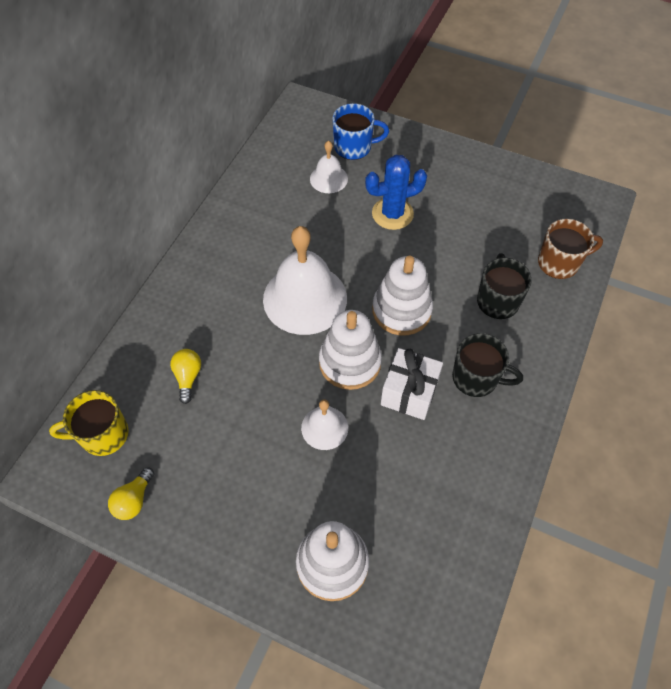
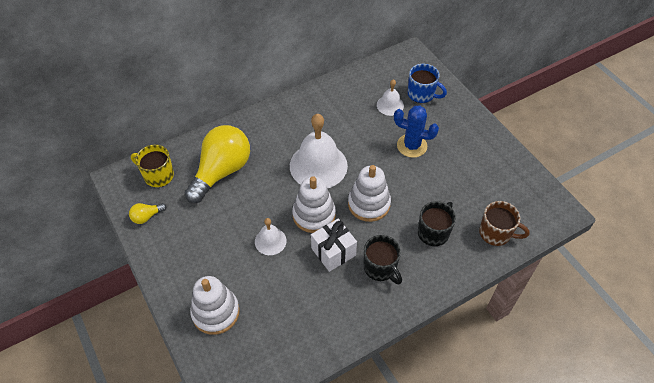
camera: 35 degrees right, 5 degrees down
(188, 377) = (221, 171): yellow light bulb -> yellow light bulb, size x2.42

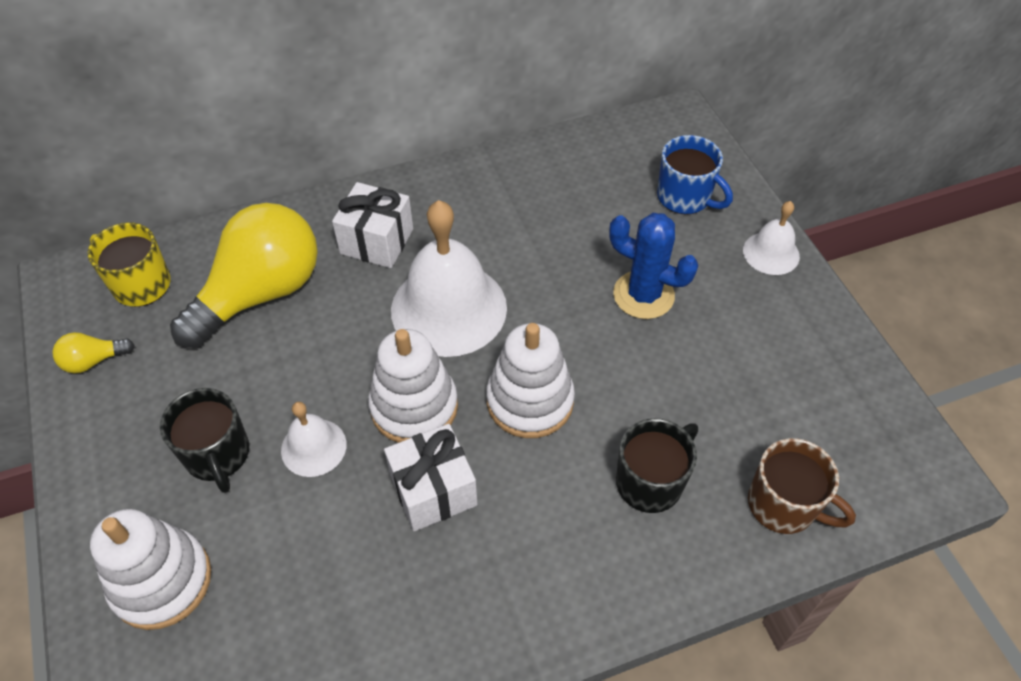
camera: 10 degrees right, 0 degrees up
(273, 137) = (377, 241): none -> white gift
(380, 268) = (521, 542): black mug -> black mug (218, 455)
(390, 105) = (618, 210): white bell -> white bell (771, 253)

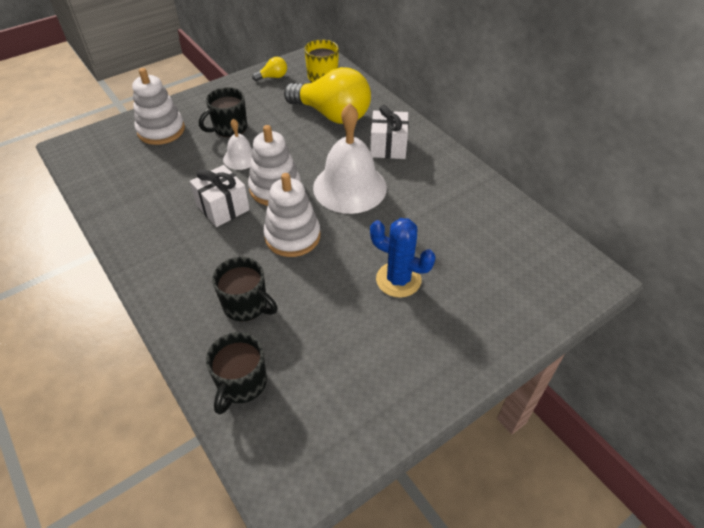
camera: 75 degrees right, 5 degrees down
(93, 361) = (273, 77): yellow light bulb -> yellow light bulb turned 105 degrees clockwise
(643, 295) = (398, 280): blue cactus -> blue cactus turned 75 degrees counterclockwise
(685, 197) = (507, 291): blue mug -> none
(771, 253) = (476, 356): white bell -> none
(783, 505) = (241, 384): brown mug -> black mug

